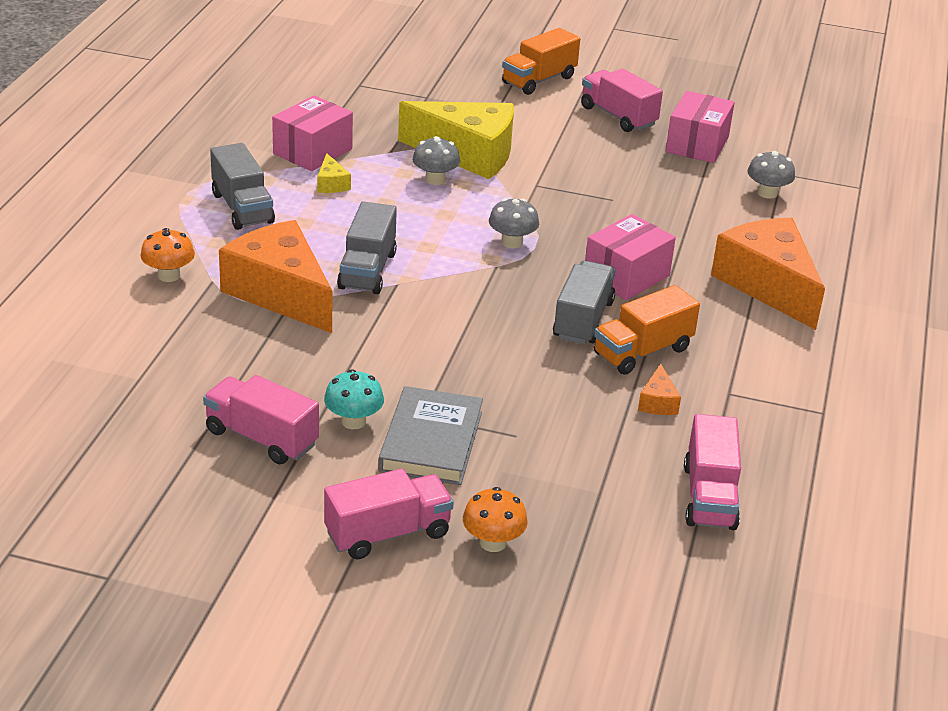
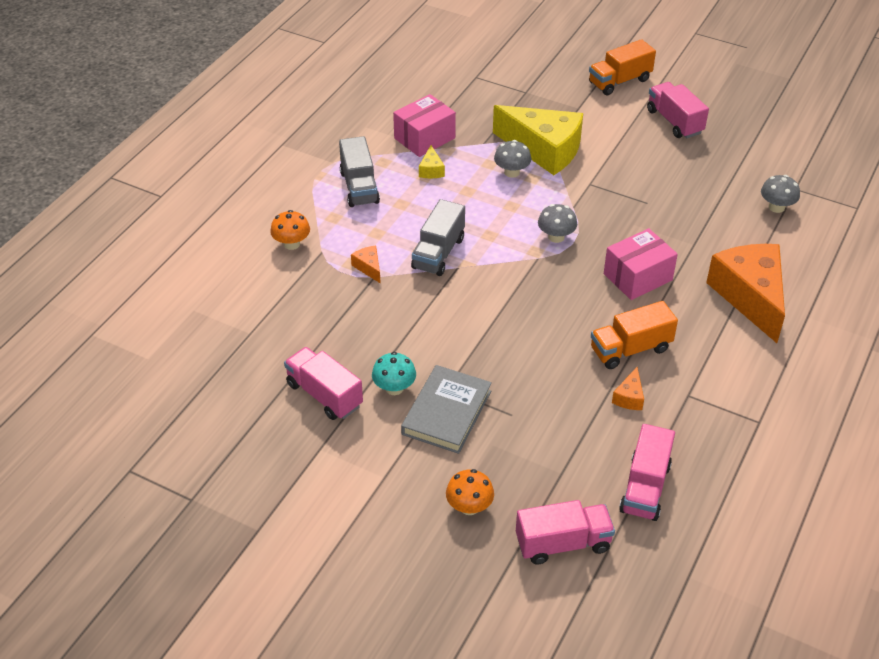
camera: 15 degrees right, 10 degrees up
(280, 293) = (369, 267): orange cheese -> orange cheese, size x0.40
(388, 534) = (394, 489): pink truck -> pink truck (563, 543)
(583, 320) = (592, 315): grey truck -> none
(697, 144) = (732, 154): pink box -> none

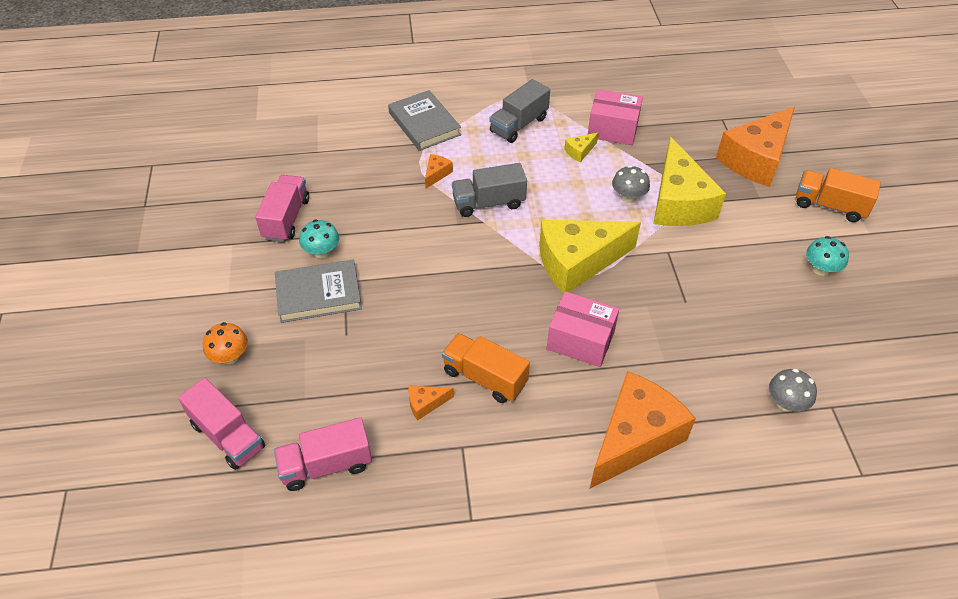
camera: 55 degrees right, 5 degrees up
(291, 244) = (424, 124): orange mushroom -> grey book
(537, 86) = (756, 159): none -> orange cheese
(556, 237) = (577, 262): grey mushroom -> yellow cheese
(674, 122) = (820, 269): pink truck -> turquoise mushroom

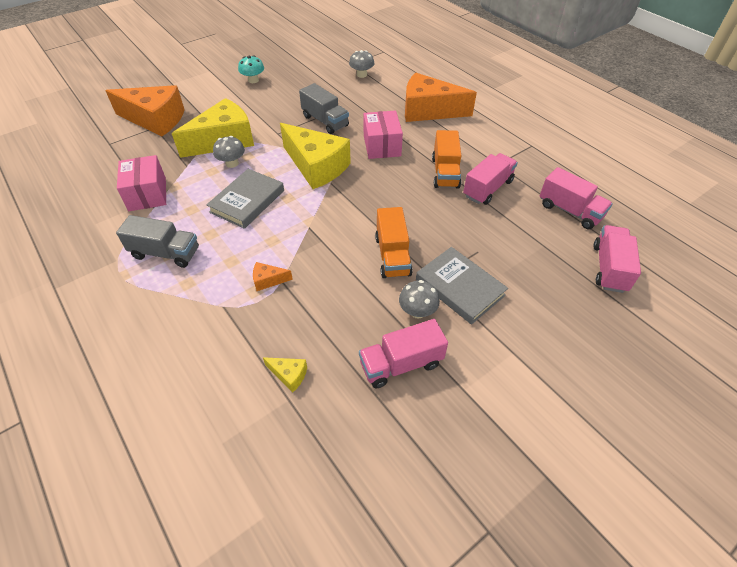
camera: 120 degrees left, 0 degrees up
(230, 356) = (561, 308): orange mushroom -> none
(322, 252) = (417, 311): turquoise mushroom -> grey mushroom
(424, 124) = (195, 325): grey book -> grey book (247, 201)
(425, 404) = (488, 189): orange cheese -> pink truck
(488, 203) = (285, 232): grey truck -> grey truck (325, 121)
(580, 151) = (188, 203): yellow cheese -> yellow cheese (289, 375)
(830, 206) = (192, 86): orange truck -> orange truck (392, 256)

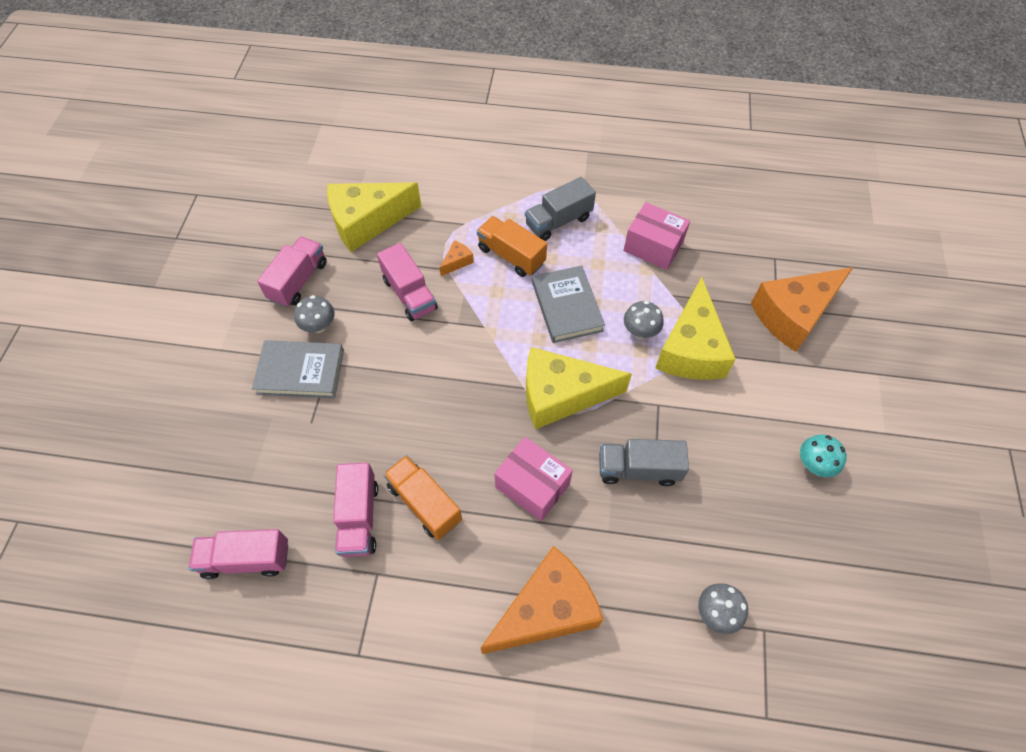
camera: 135 degrees right, 10 degrees up
(289, 375) = (367, 222): yellow cheese -> yellow cheese, size x2.49
(392, 256) = (383, 357): orange truck -> orange truck (511, 256)
(609, 268) = (170, 504): pink truck -> pink truck (409, 294)

